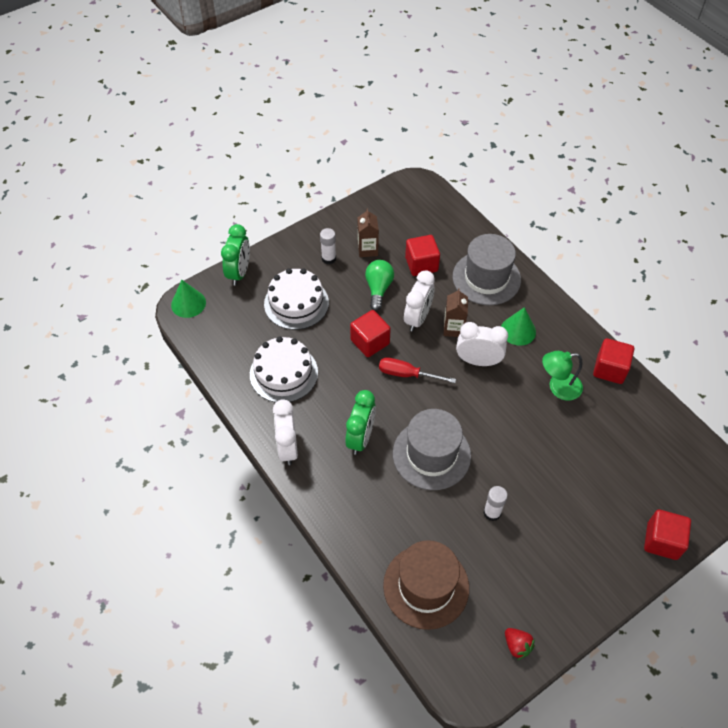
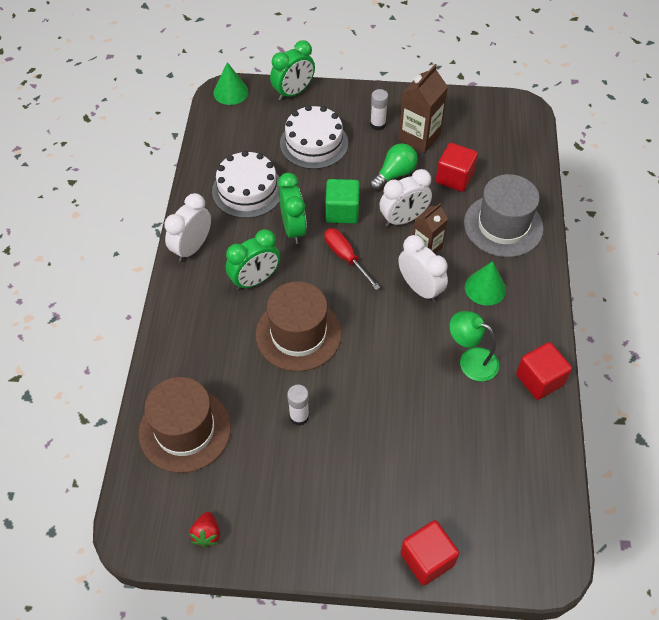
camera: 40 degrees right, 0 degrees up
(348, 379) = (293, 229): none -> green clock
(367, 249) = (419, 137): brown carton -> brown carton, size x1.52
(370, 342) = (342, 211): red cube -> green cube
(431, 454) = (298, 334): grey hat -> brown hat

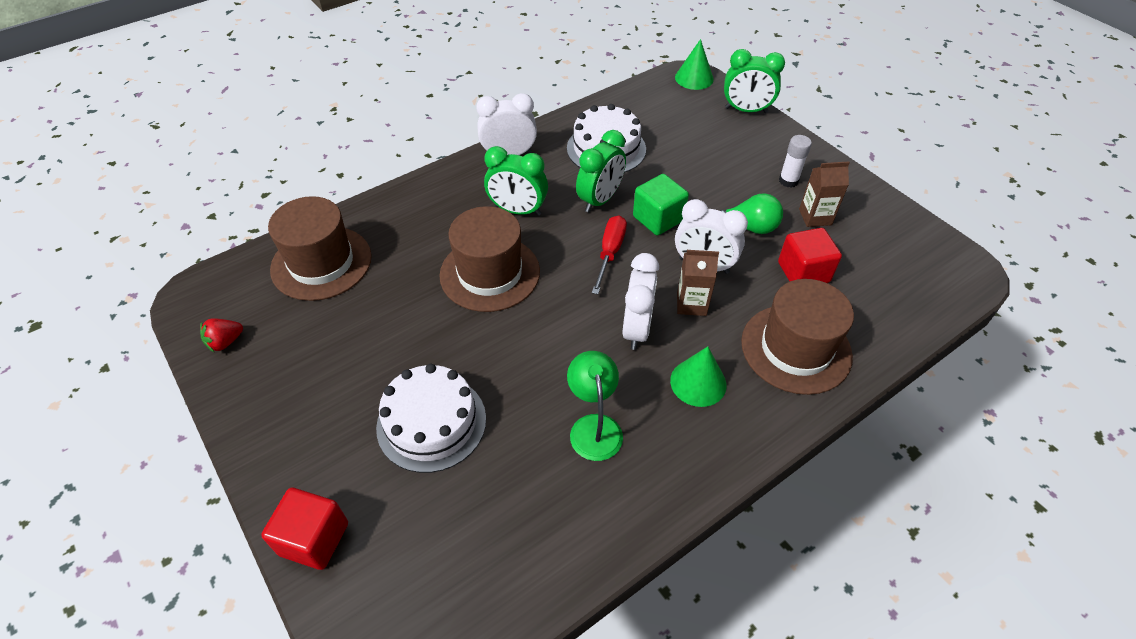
camera: 50 degrees right, 5 degrees down
(299, 416) = (400, 329): white glue stick -> none
(314, 143) = (709, 155): white cake -> white cake (431, 422)
(419, 137) = (815, 217): brown carton -> brown carton, size x0.66
(503, 225) = (796, 348): grey hat -> brown hat
(539, 379) = (633, 509): red cube -> none

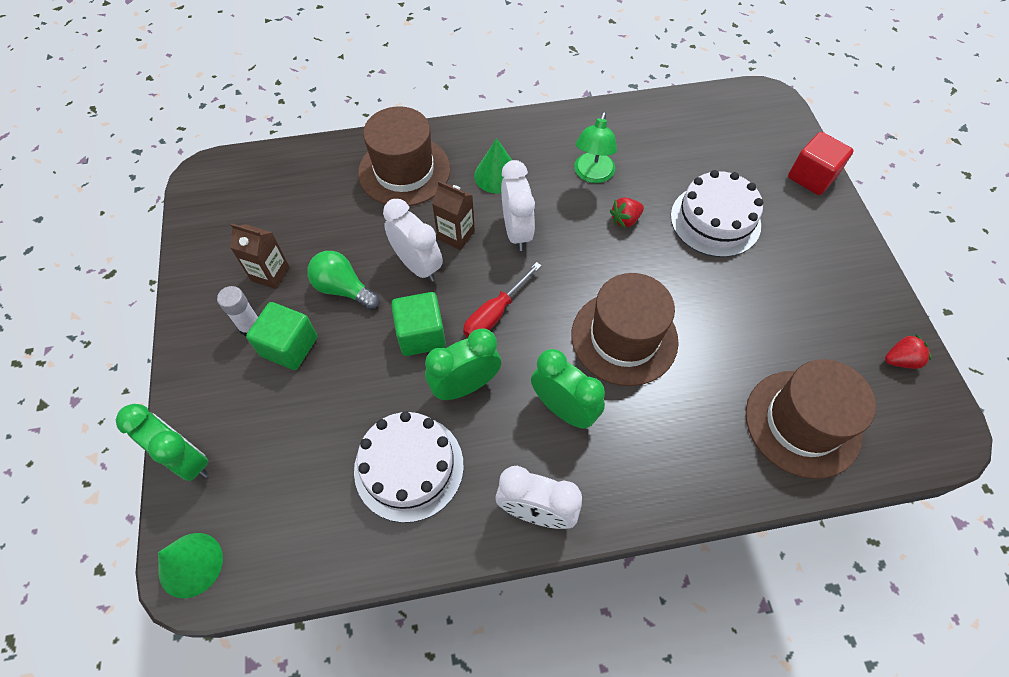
camera: 155 degrees left, 10 degrees up
(532, 384) = (625, 220): none -> red strawberry
(636, 329) = (517, 231): white clock -> white clock turned 135 degrees clockwise
(747, 179) = (289, 346): none -> green cube
(803, 272) = (338, 225): red cube -> none

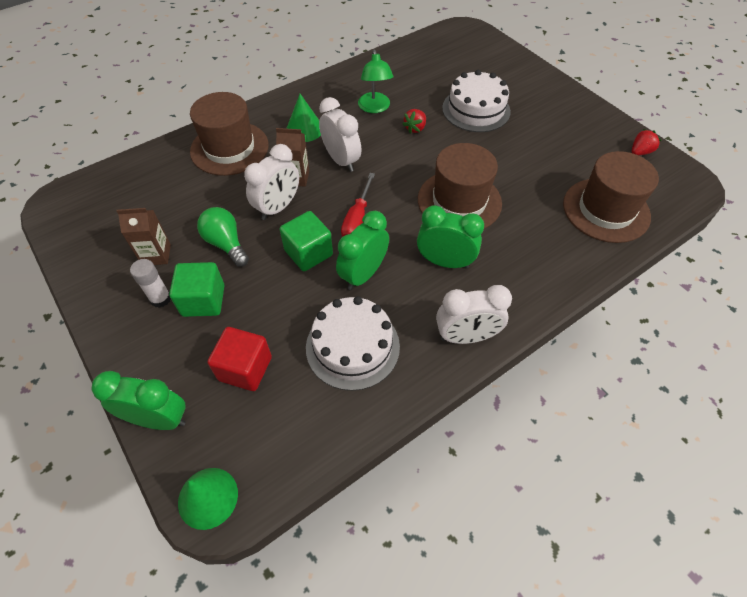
camera: 25 degrees left, 5 degrees down
(343, 289) = (226, 244): green light bulb -> green light bulb turned 45 degrees clockwise
(418, 265) = (278, 207): white clock -> white clock turned 105 degrees clockwise
(811, 177) = (521, 65): red cube -> red cube (245, 368)

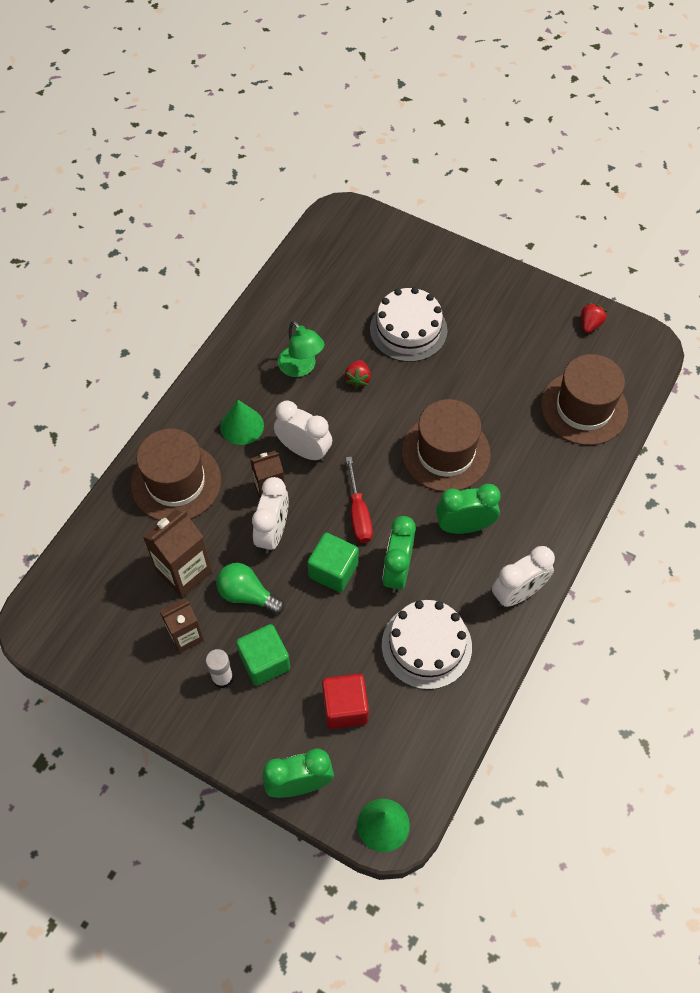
camera: 25 degrees left, 5 degrees up
(190, 209) = (184, 571): none -> brown carton

